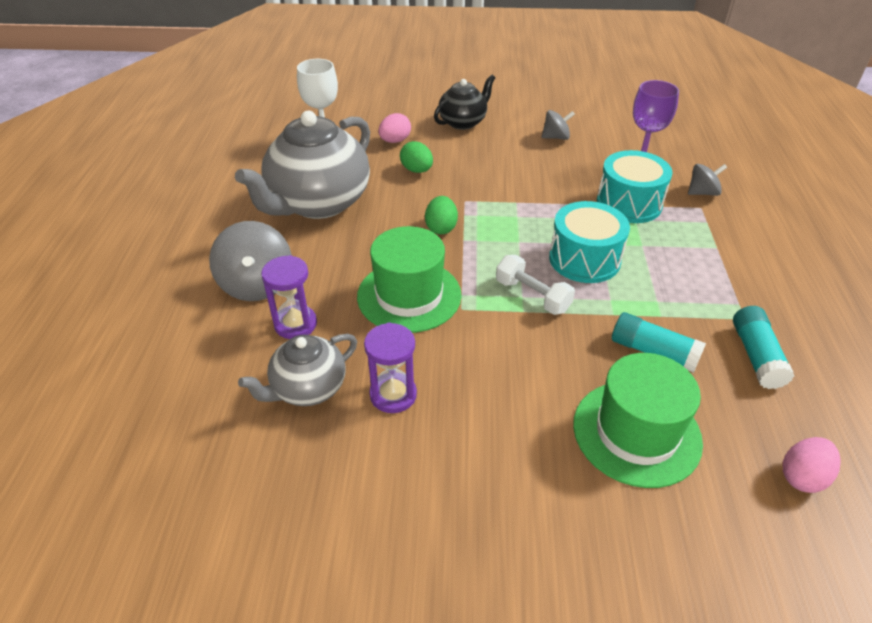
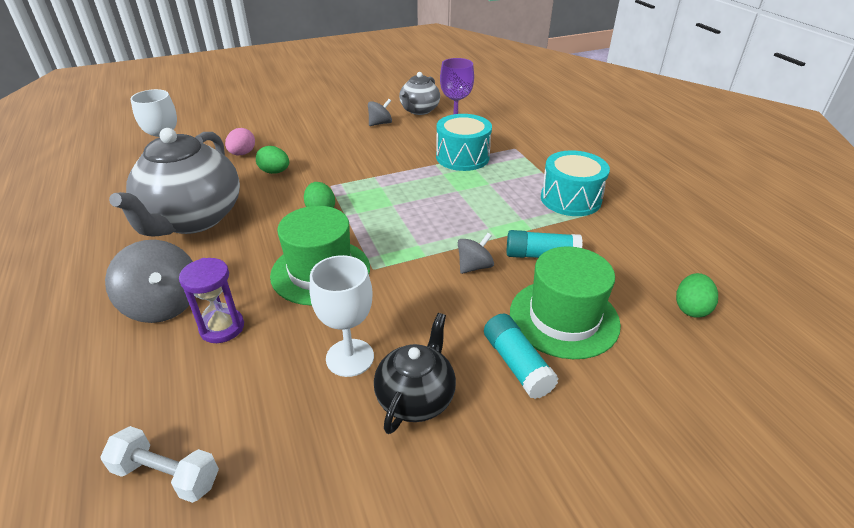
camera: 25 degrees left, 5 degrees down
(308, 388) = (264, 380): grey teapot -> grey teapot (419, 110)
(393, 395) = (350, 357): purple hourglass -> white goblet
(463, 122) = (296, 127): black teapot -> black teapot (416, 398)
(532, 296) = (427, 242): white dumbbell -> white dumbbell (167, 475)
(584, 259) = (452, 204): turquoise drum -> turquoise drum (570, 199)
(702, 193) = (510, 138): grey spinning top -> grey spinning top (474, 266)
(756, 356) = (611, 237): turquoise glue stick -> turquoise glue stick (516, 364)
(802, 477) = (691, 308): pink egg -> green egg

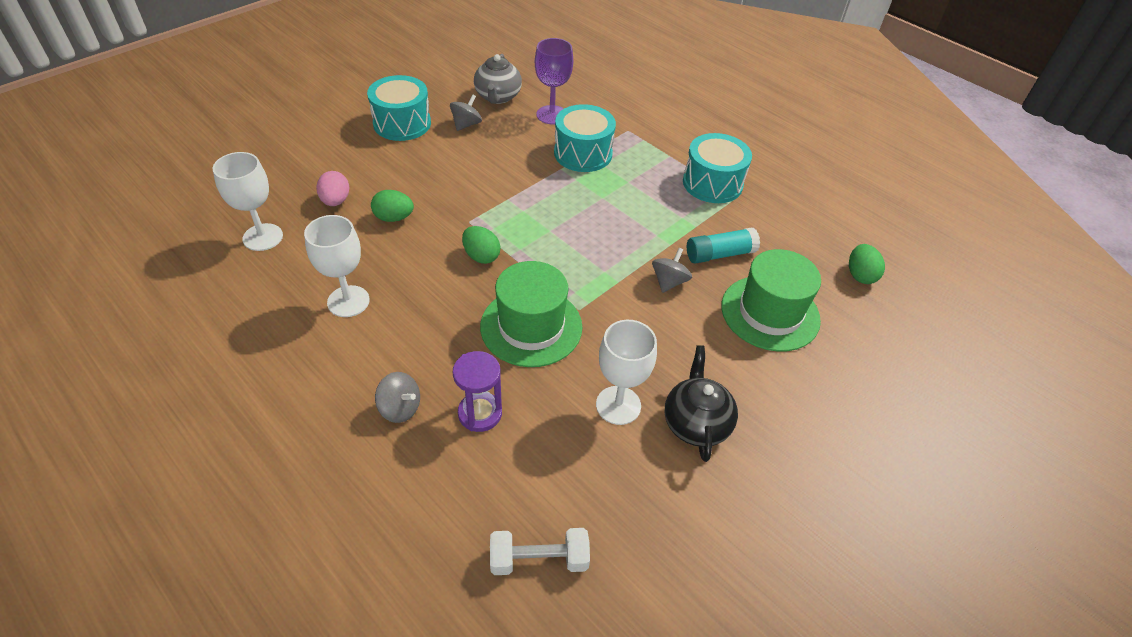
camera: 25 degrees left, 10 degrees up
(163, 304) = (400, 408): grey spinning top -> grey spinning top, size x0.58
(193, 219) = (348, 301): grey teapot -> white goblet
(332, 115) = (402, 123): none -> turquoise drum
(516, 364) = (756, 368): turquoise glue stick -> none

